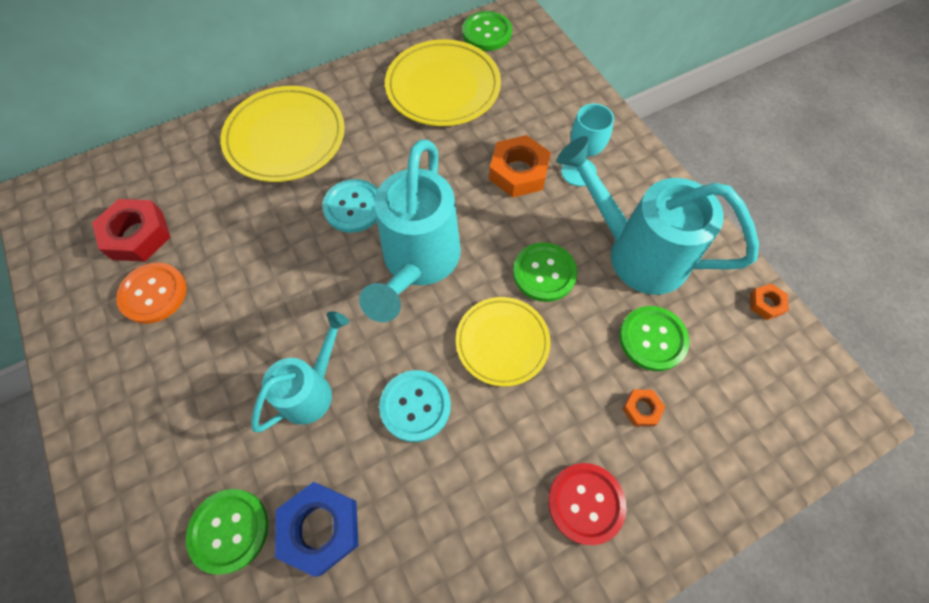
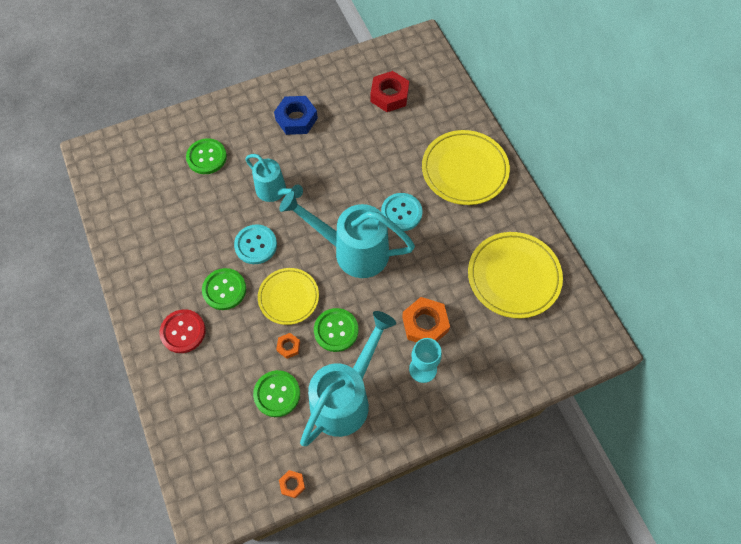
camera: 95 degrees right, 0 degrees up
(153, 294) = (347, 108): orange button -> none
(320, 528) = (199, 197): blue nut -> blue nut (296, 119)
(487, 33) = (579, 316): green button -> green button (224, 289)
(641, 409) = (231, 376): orange nut -> orange nut (288, 347)

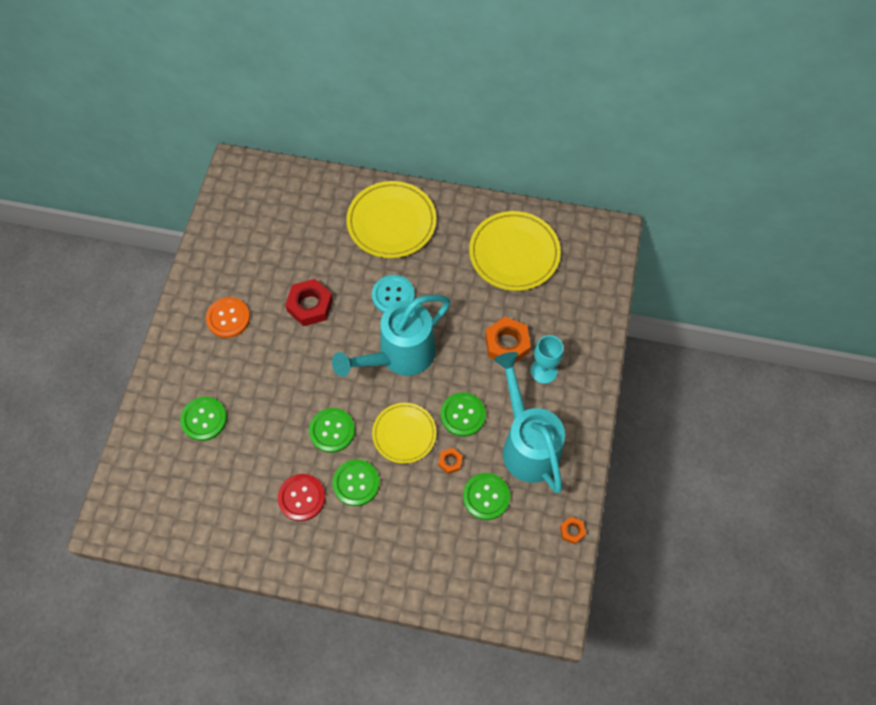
camera: 55 degrees left, 0 degrees up
(183, 332) = (371, 542): red button -> red button (302, 498)
(256, 245) = (332, 431): turquoise button -> green button
(274, 191) = (290, 383): turquoise watering can -> none
(296, 119) = (228, 318): blue nut -> orange button
(389, 95) = (269, 229): red nut -> red nut (310, 305)

